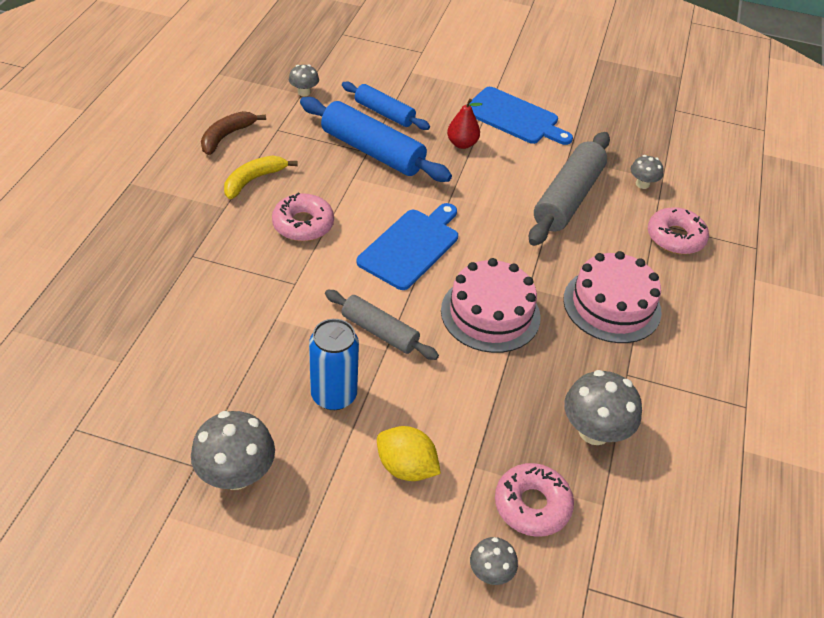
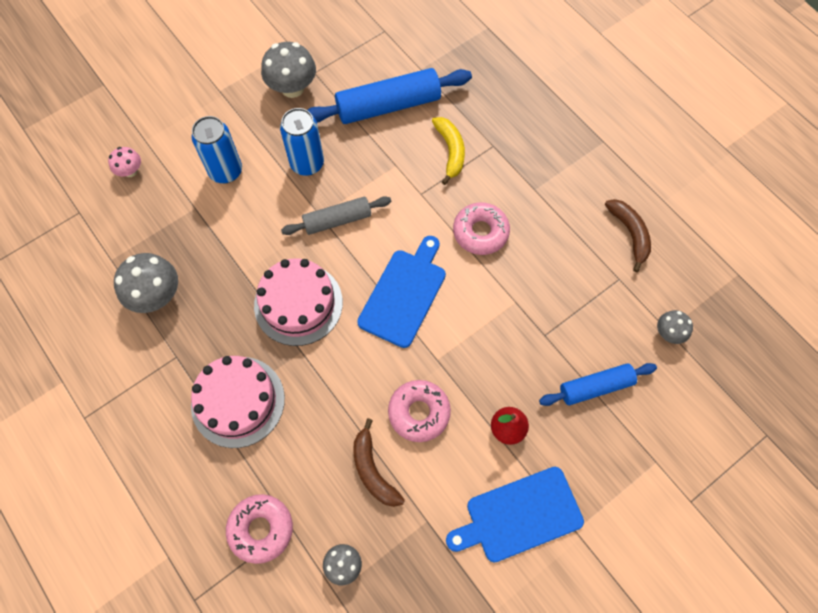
camera: 130 degrees right, 20 degrees up
(253, 180) = (557, 225): yellow banana -> yellow banana (450, 151)
(372, 151) = (542, 340): blue rolling pin -> blue rolling pin (388, 106)
(406, 467) = (226, 171): yellow lemon -> blue can
(411, 246) = (404, 294): blue cutting board -> blue cutting board turned 135 degrees counterclockwise
(490, 572) = (130, 171): grey mushroom -> pink mushroom
(532, 505) = (145, 220): pink donut -> pink donut (419, 412)
(568, 198) = (373, 470): grey rolling pin -> brown banana

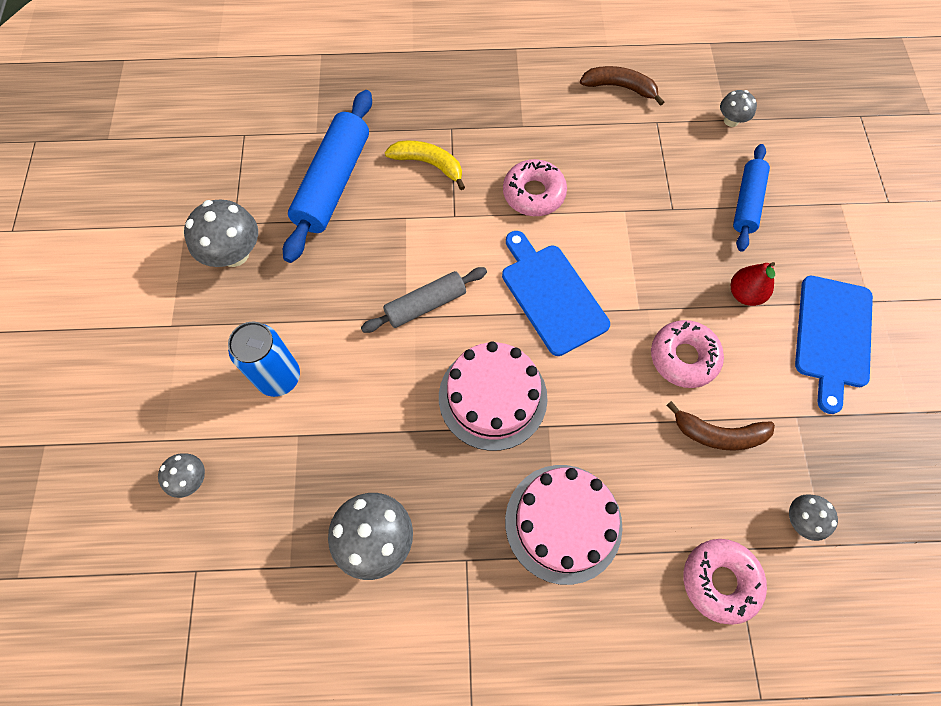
camera: 55 degrees left, 0 degrees up
(130, 171) = (191, 479): pink mushroom -> grey mushroom
(307, 164) = (337, 293): blue can -> none
(337, 220) = (425, 305): grey rolling pin -> grey rolling pin turned 45 degrees clockwise

